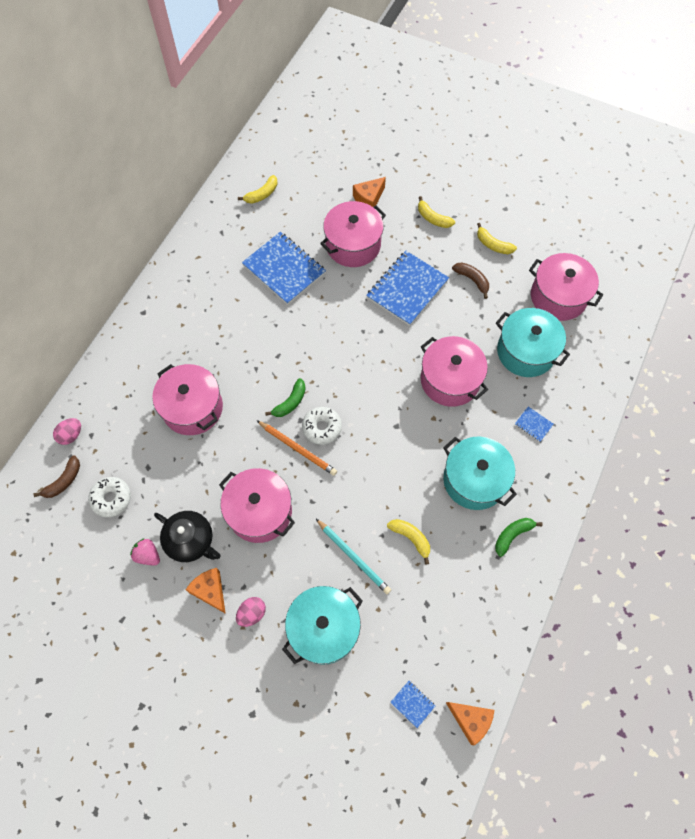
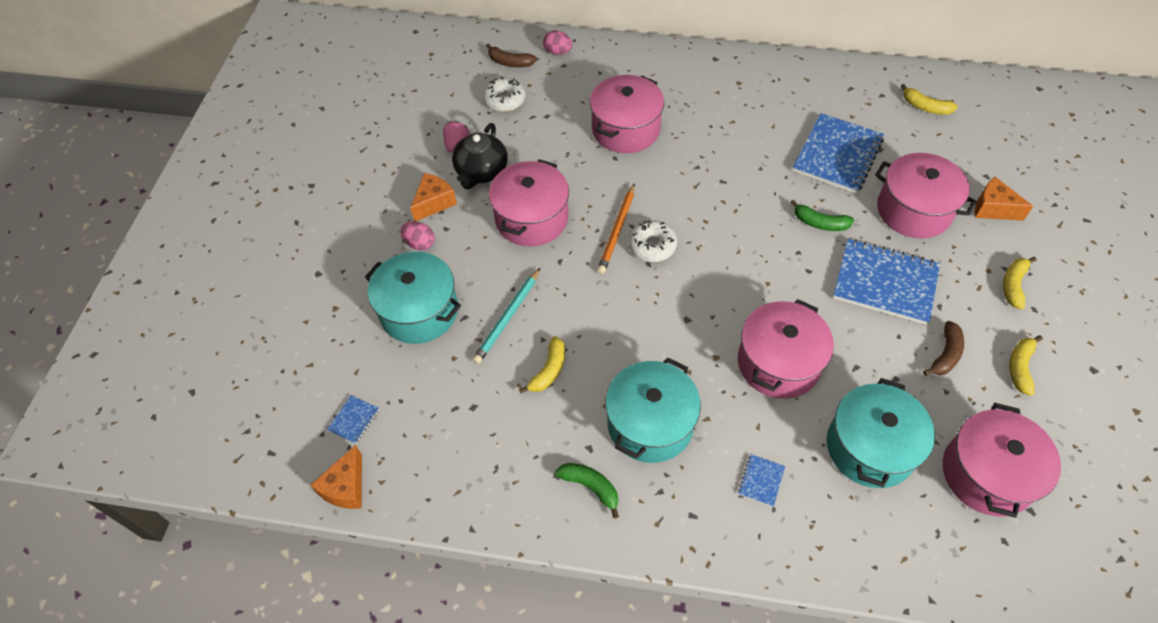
camera: 75 degrees right, 10 degrees down
(290, 402) = (670, 208): green banana -> green banana (820, 223)

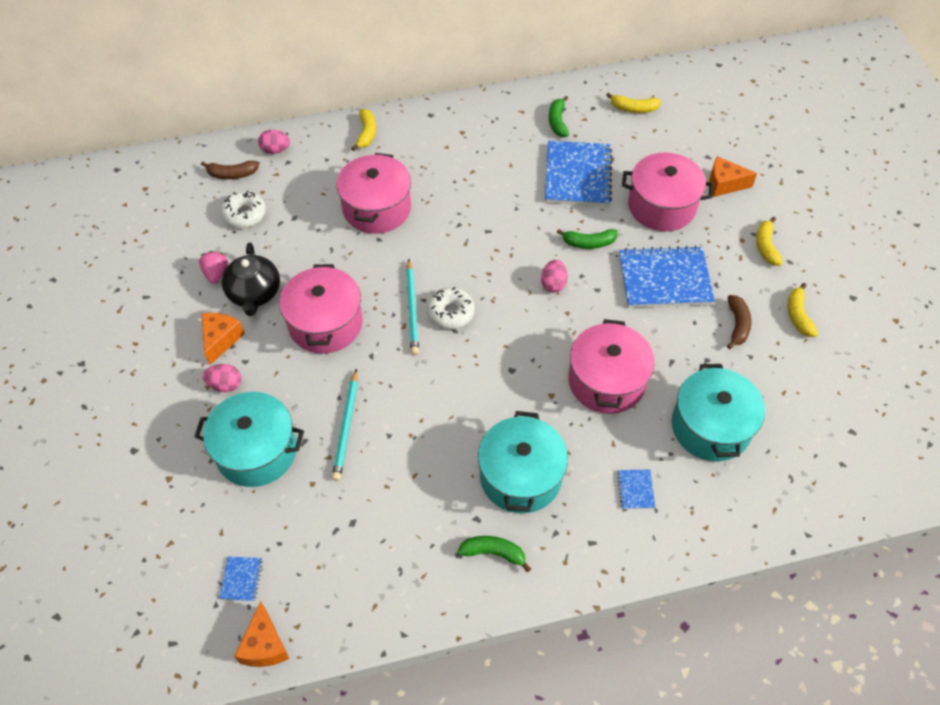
camera: 25 degrees left, 0 degrees up
(549, 370) = (408, 462): yellow banana -> yellow banana (366, 133)
(617, 231) = (412, 309): orange pencil -> turquoise pencil
(765, 251) = (553, 284): none -> pink egg
(839, 98) = (557, 122): none -> green banana
(987, 474) = (808, 414): pink pot -> none

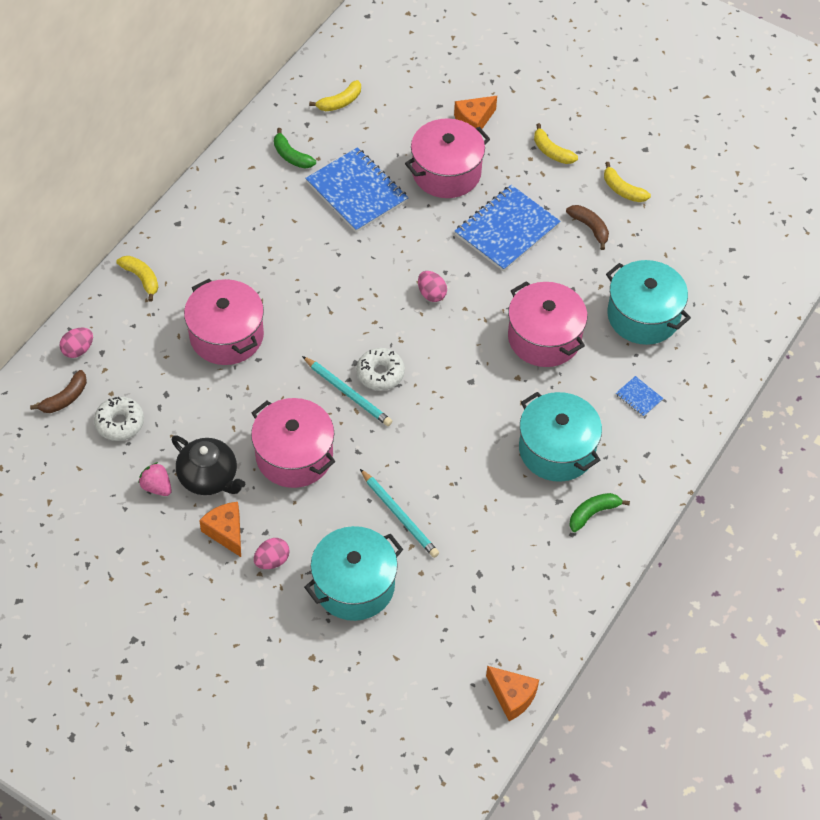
camera: 45 degrees left, 0 degrees up
(241, 579) = (447, 673): blue notebook -> none
(589, 243) = (423, 242): green banana -> none

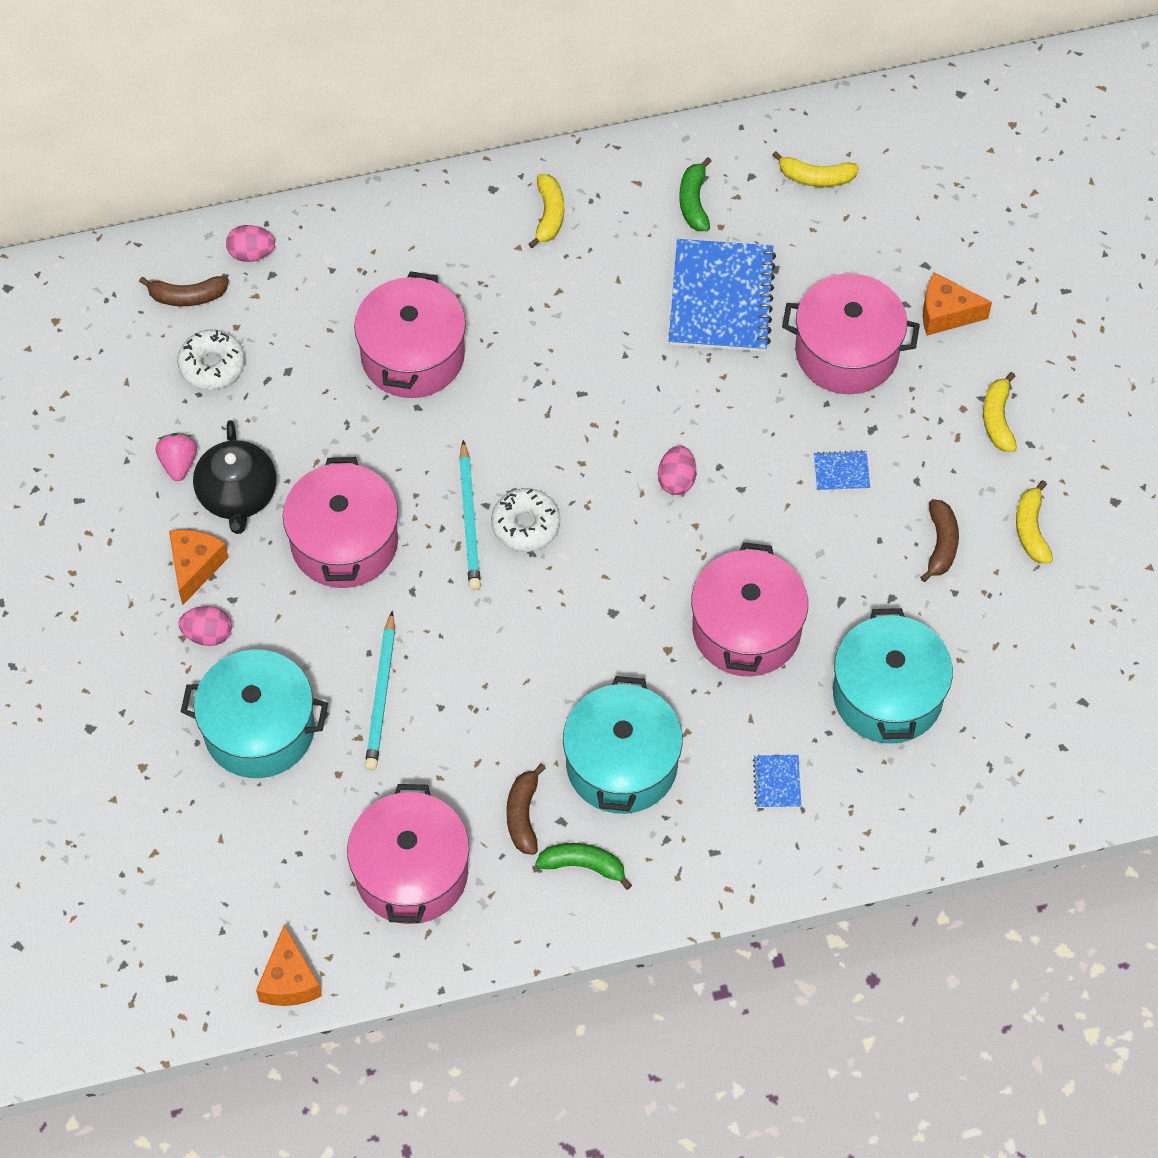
camera: 45 degrees right, 5 degrees up
(141, 278) = (392, 223): yellow banana -> yellow banana (549, 215)
(506, 230) = (841, 472): blue notebook -> blue notebook, size x0.42
(513, 589) = (411, 872): none -> pink pot
(537, 514) = (523, 815): none -> brown banana

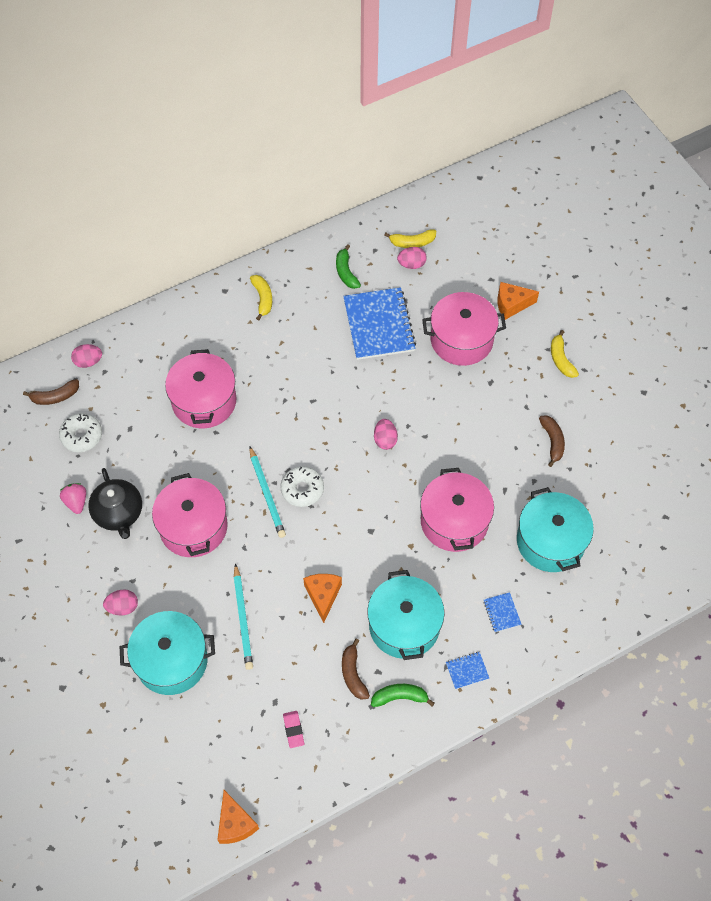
camera: 15 degrees left, 0 degrees up
(195, 567) = (103, 565): orange cheese -> orange cheese (323, 596)
(411, 872) = (293, 730): pink pot -> pink eraser
(803, 212) = (411, 264): none -> pink egg
(841, 472) = (481, 412): blue notebook -> blue notebook (467, 670)
(1031, 529) = (601, 420): yellow banana -> none

